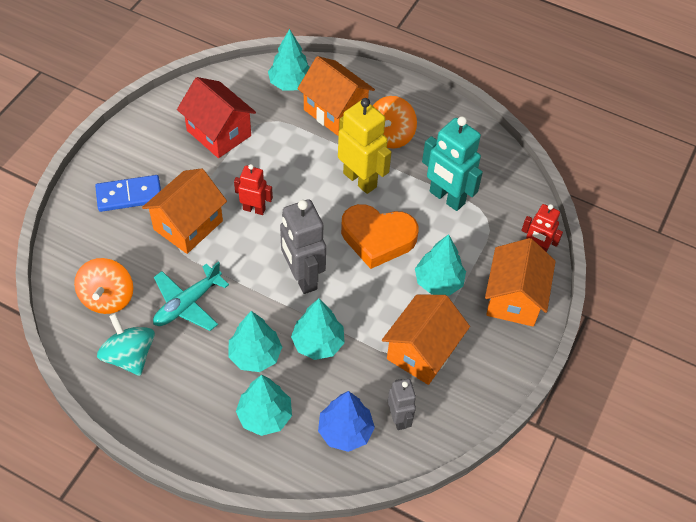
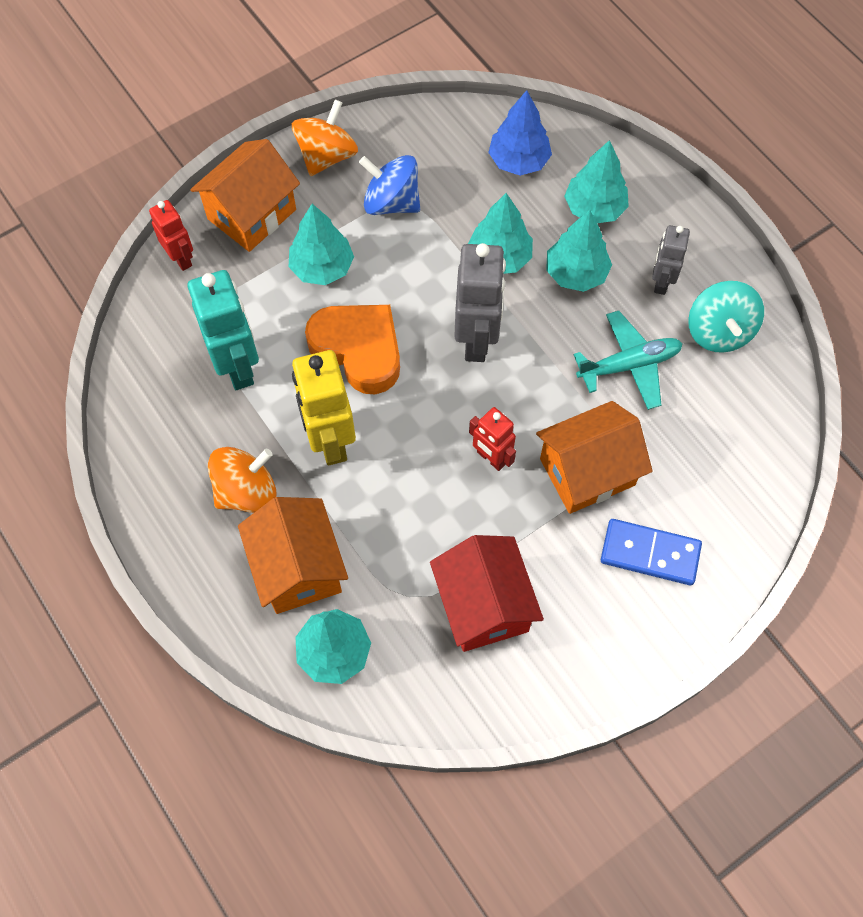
camera: 150 degrees left, 10 degrees up
(108, 298) = (723, 414): orange spinning top -> orange spinning top (327, 156)
(399, 418) = (457, 150): grey robot -> grey robot (661, 282)
(422, 351) = (391, 202): orange house -> blue spinning top

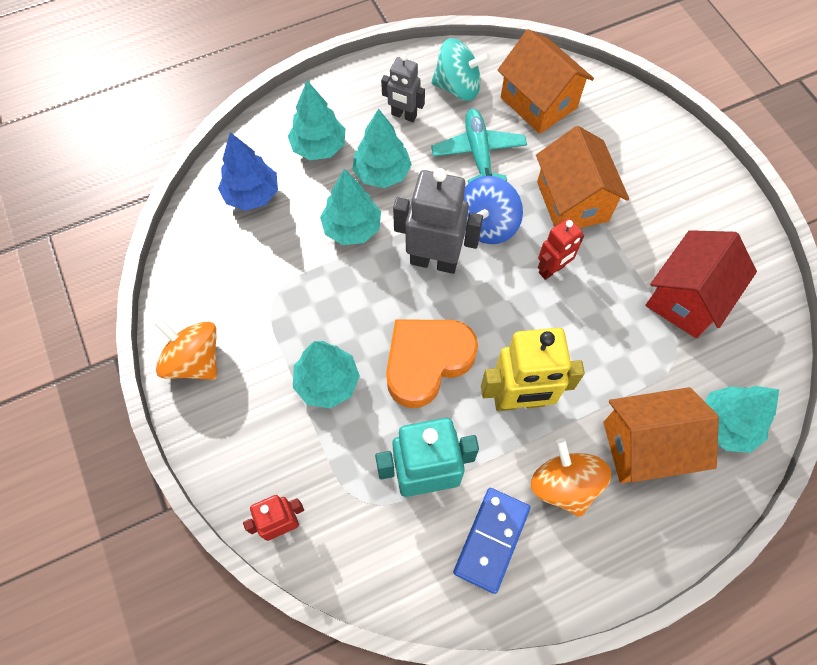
camera: 80 degrees left, 0 degrees up
(251, 214) = (245, 444): orange house -> orange house (538, 103)
(391, 202) = (268, 308): blue spinning top -> blue spinning top (487, 224)
(484, 605) = (686, 298): red house -> red house turned 45 degrees counterclockwise
(650, 554) = (647, 173): blue domino -> blue domino (491, 540)

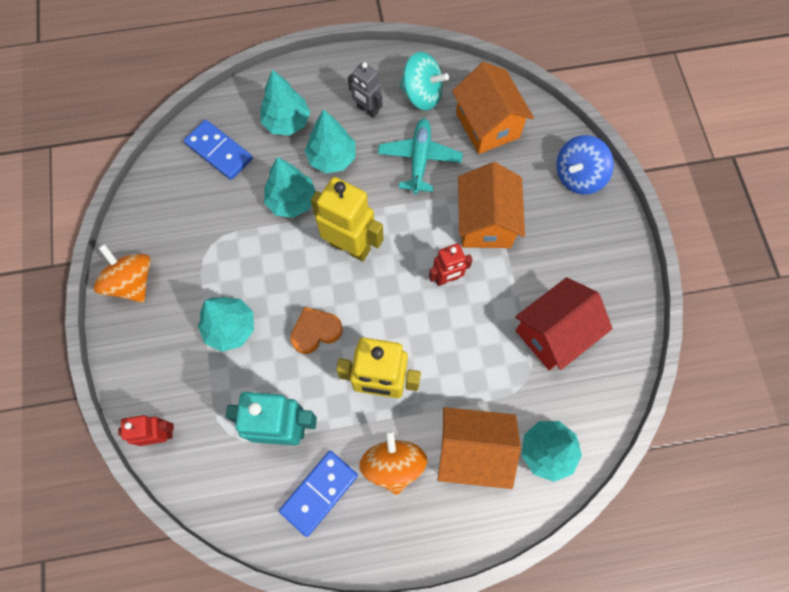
camera: 15 degrees right, 5 degrees up
(252, 195) = (219, 151): blue tree -> blue domino
(426, 362) = (316, 331): orange heart -> orange heart, size x0.61
(434, 261) = (350, 246): grey robot -> yellow robot
(487, 224) = (405, 225): blue spinning top -> blue spinning top (578, 176)

